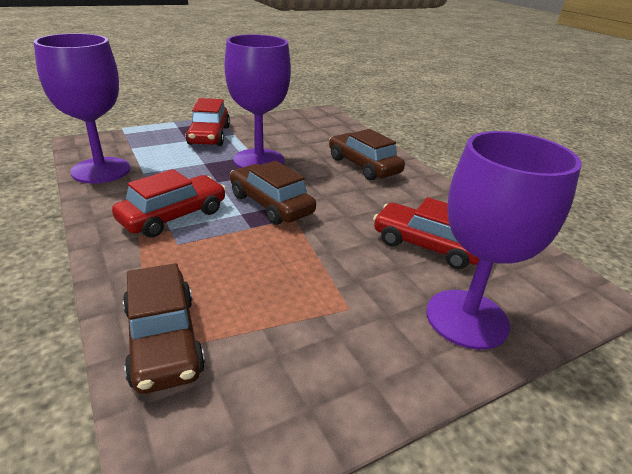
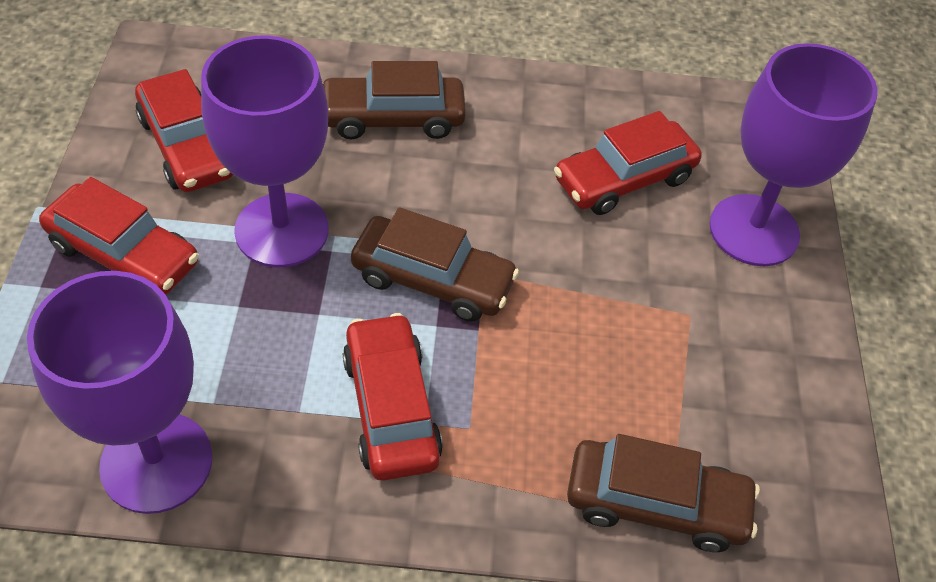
camera: 60 degrees left, 20 degrees up
(271, 204) = (432, 280): brown car -> brown car turned 150 degrees counterclockwise
(281, 131) = (187, 146): none -> red car

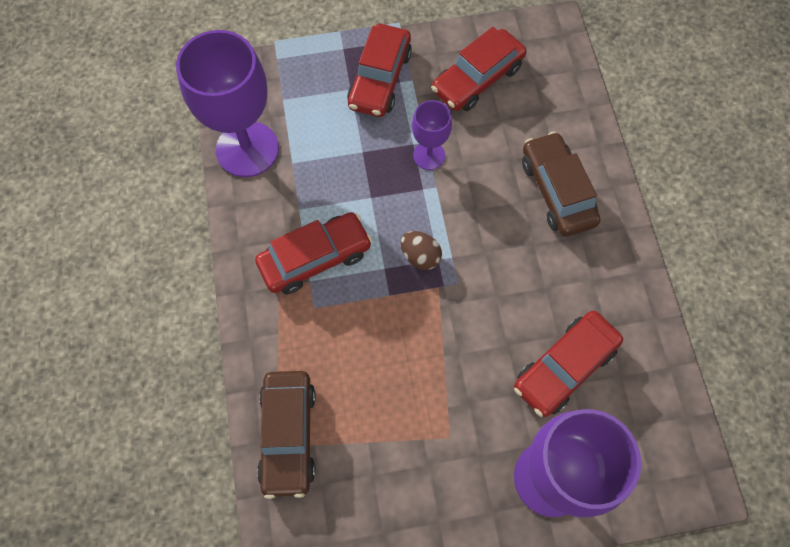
camera: 80 degrees right, 15 degrees up
(282, 230) = (429, 155): purple goblet -> purple goblet, size x0.51
(432, 280) = (420, 256): brown car -> brown egg
(624, 179) = (564, 367): red car -> red car turned 90 degrees counterclockwise

